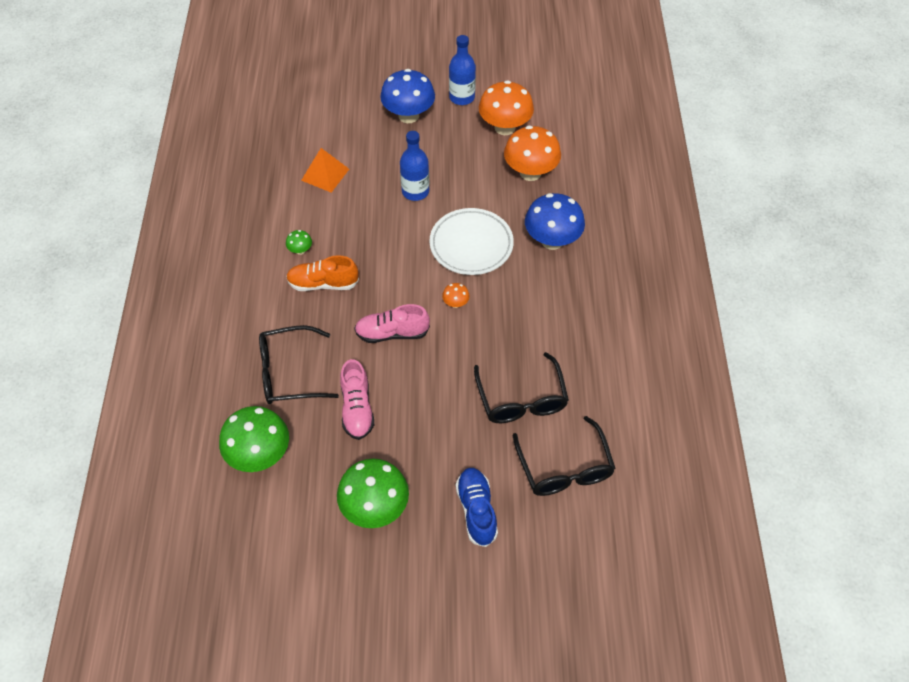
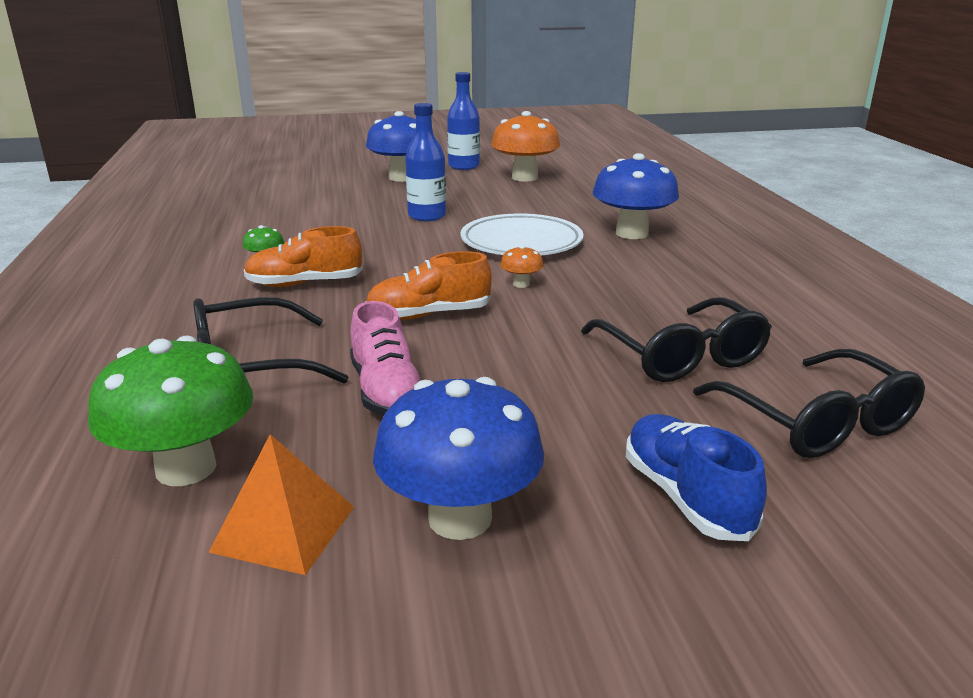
camera: 10 degrees left, 30 degrees down
(325, 174) = (298, 213): orange pyramid -> orange pyramid (284, 529)
(375, 507) = (460, 518): green mushroom -> blue mushroom
(392, 333) = (429, 315): pink shoe -> orange shoe
(530, 172) = (573, 198): orange mushroom -> none

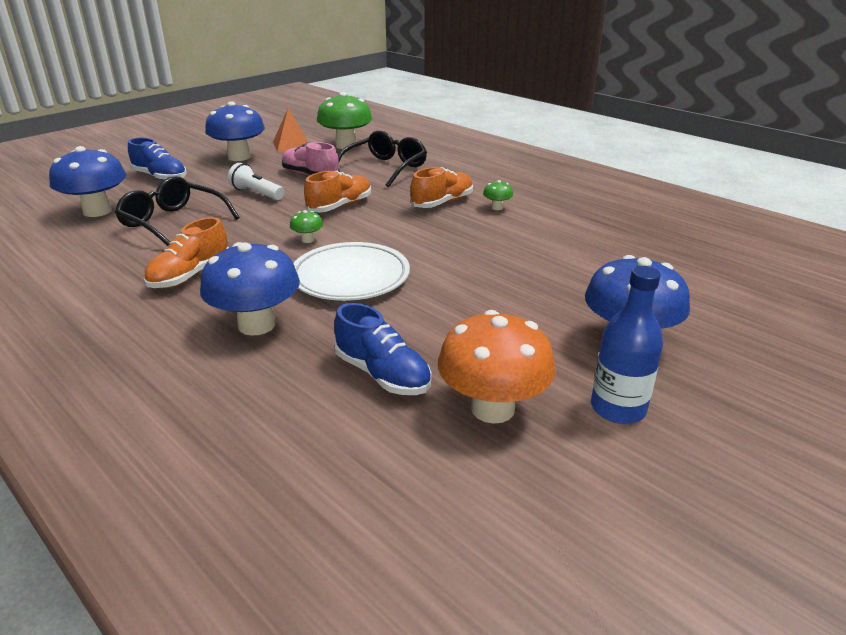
camera: 145 degrees right, 5 degrees up
(427, 216) = (479, 284): blue bottle -> none
(518, 376) = (257, 193): none -> white flashlight
(521, 284) = (308, 240): orange mushroom -> green mushroom
(567, 197) = (382, 374): none -> blue shoe
(676, 281) = (190, 275): none -> orange shoe
(817, 422) = (97, 211): black glasses -> blue mushroom

